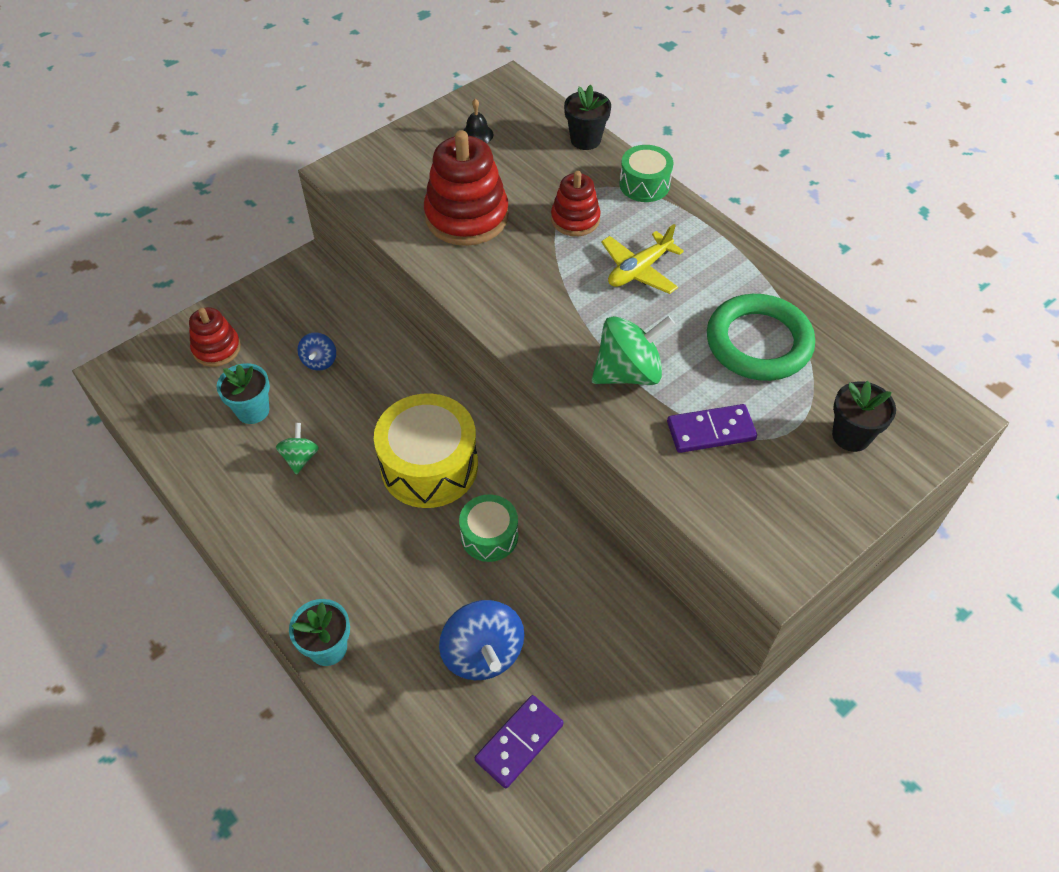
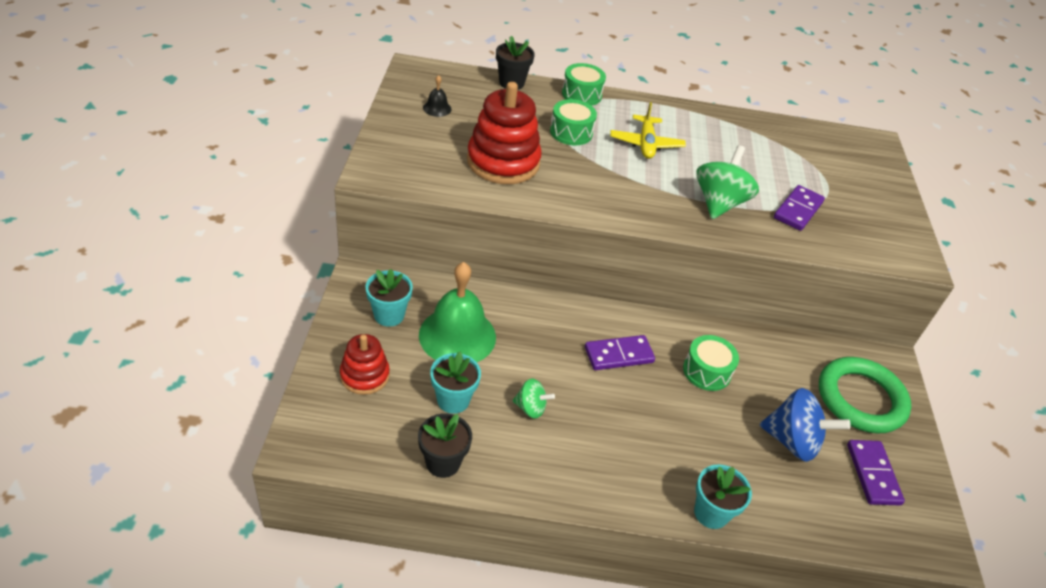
camera: 50 degrees left, 10 degrees down
(290, 311) = (389, 315): none -> turquoise flower pot
(300, 458) = (530, 408): green spinning top -> green spinning top turned 150 degrees clockwise
(319, 361) = (457, 335): blue spinning top -> green bell
(429, 466) = (618, 355): yellow drum -> purple domino
(575, 219) = (571, 132): red stacking toy -> green drum
(758, 342) = (754, 151): green ring -> green ring (860, 399)
(851, 436) = (854, 175): black flower pot -> black flower pot (443, 462)

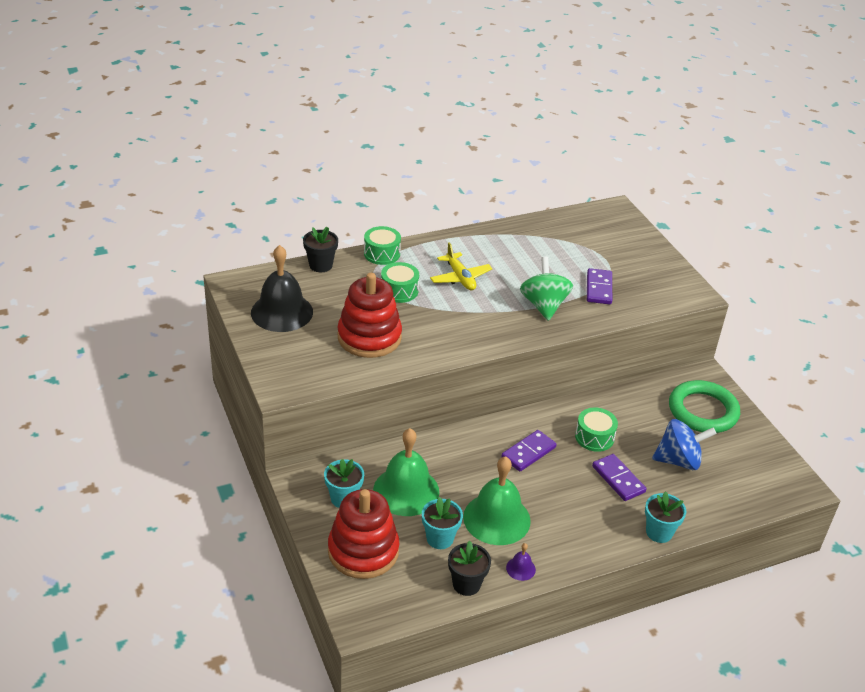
camera: 25 degrees left, 5 degrees down
(364, 375) = (363, 551): red stacking toy -> red stacking toy, size x1.71
(437, 108) = (282, 312): black bell -> black bell, size x2.37
(516, 475) = (520, 568): none -> purple bell
(530, 408) = (496, 518): green spinning top -> green bell
(873, 474) = (739, 459): purple domino -> purple domino (618, 479)

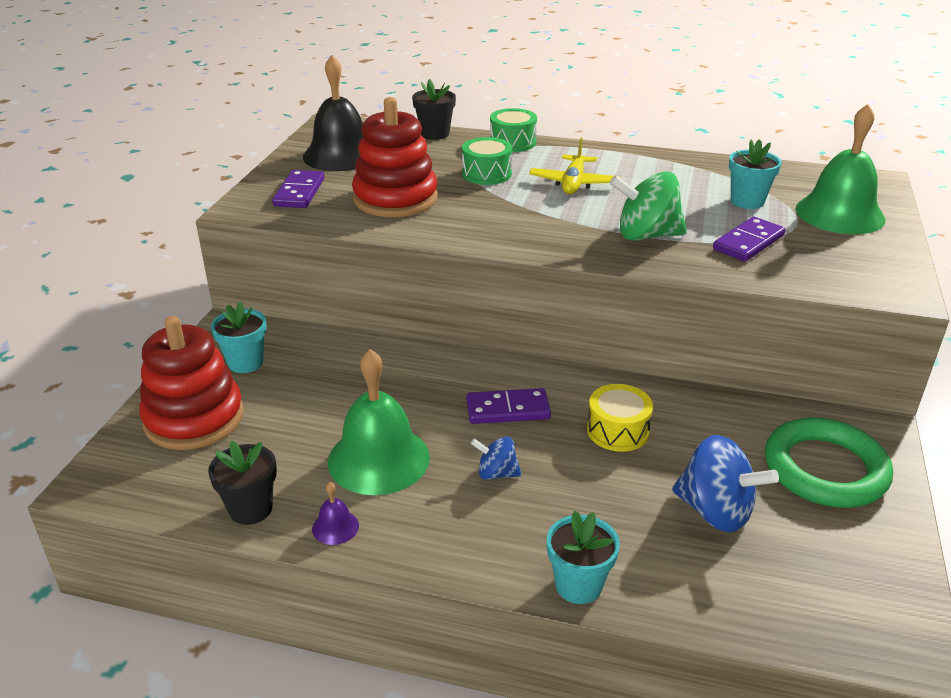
camera: 40 degrees right, 5 degrees down
(406, 491) = (317, 384): green bell -> green bell (839, 214)
(440, 538) = (287, 447): turquoise flower pot -> turquoise flower pot (747, 201)
(544, 305) = (646, 235): green spinning top -> green spinning top turned 120 degrees counterclockwise
(563, 494) = (496, 473): none -> blue spinning top
(594, 437) = (617, 431): green drum -> yellow drum
(618, 479) = (594, 492): purple domino -> purple domino (299, 192)

